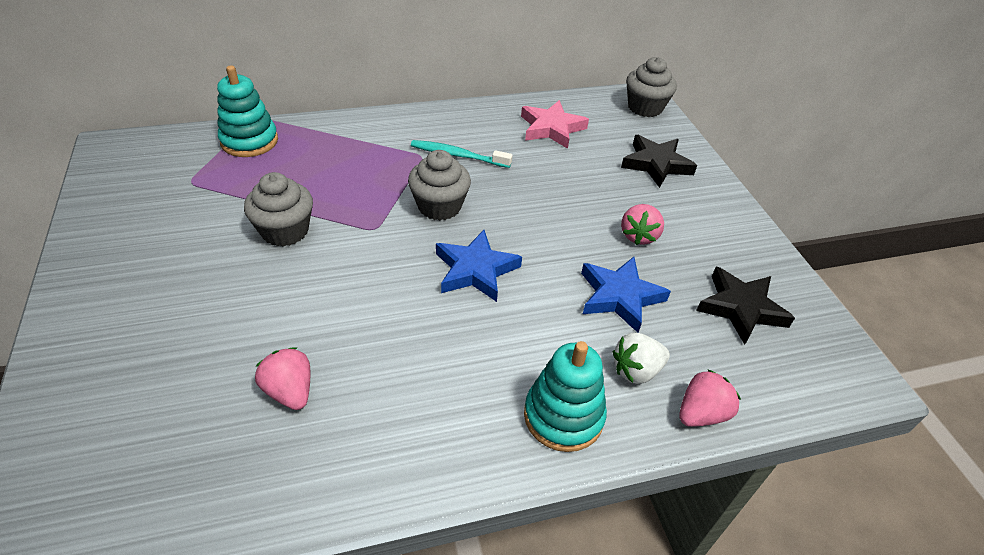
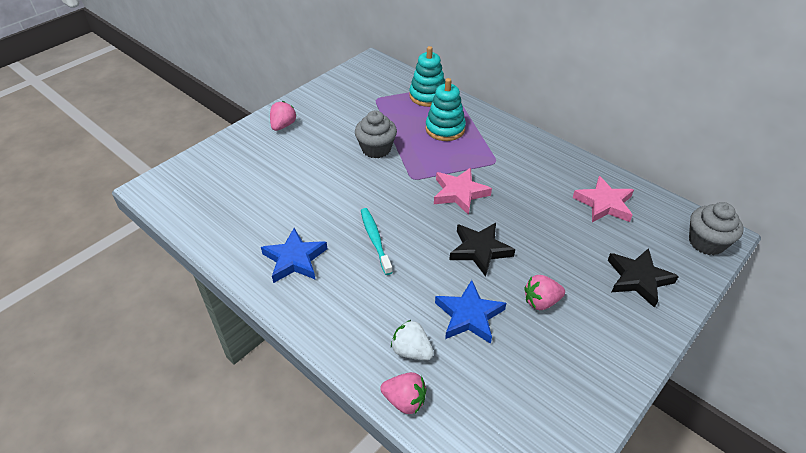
camera: 60 degrees right, 0 degrees up
(290, 391) = (279, 213): pink strawberry -> pink strawberry (283, 125)
(439, 206) = (459, 193): grey cupcake -> pink star
(458, 155) = (516, 176): turquoise toothbrush -> turquoise toothbrush (375, 240)
(475, 270) = (423, 236): blue star -> blue star (294, 259)
(563, 416) = (347, 329): turquoise stacking toy -> turquoise stacking toy (445, 129)
(741, 308) = (527, 392): black star -> black star (480, 250)

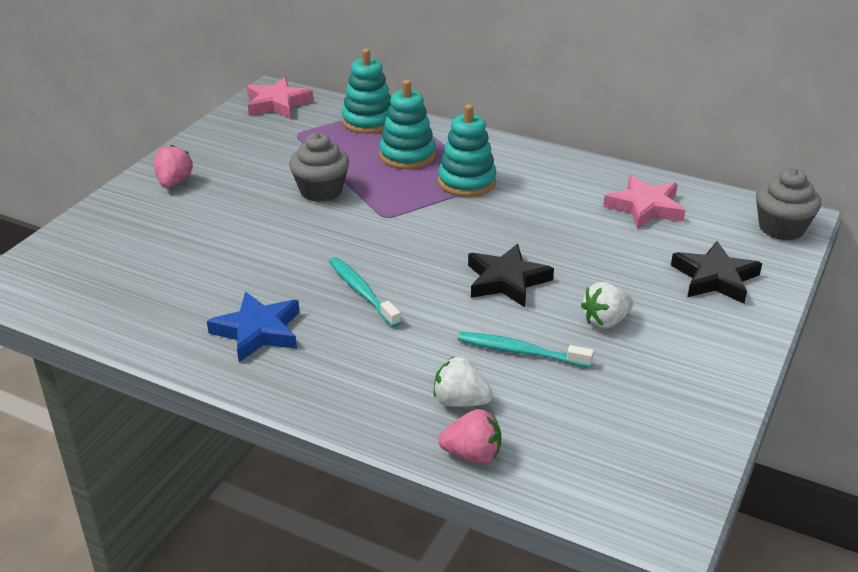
camera: 15 degrees left, 10 degrees down
(459, 193) = (455, 223): pink star -> pink star (277, 103)
(469, 315) = (520, 351): blue star -> turquoise toothbrush
(479, 158) = (467, 182): none -> turquoise stacking toy
(541, 301) = (605, 321): pink strawberry -> white strawberry

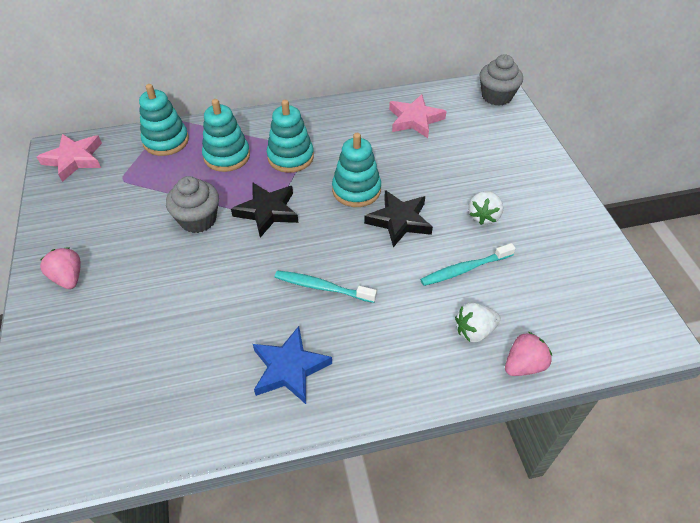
camera: 40 degrees left, 15 degrees up
(496, 236) = (356, 190): none -> turquoise stacking toy
(715, 278) = (503, 150): black star -> black star (267, 211)

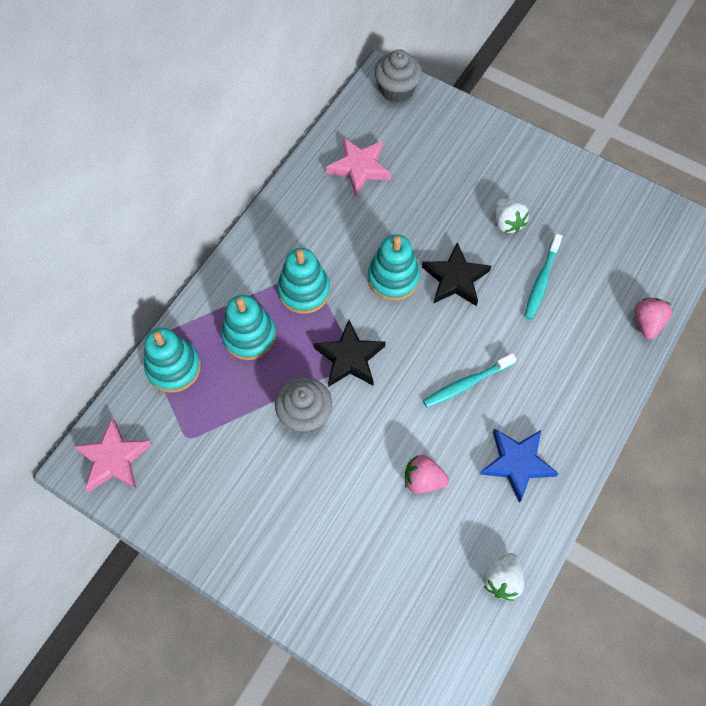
camera: 45 degrees left, 15 degrees up
(68, 278) = (271, 556): pink strawberry -> pink strawberry (423, 480)
(474, 331) = (596, 325): white strawberry -> white strawberry (502, 580)

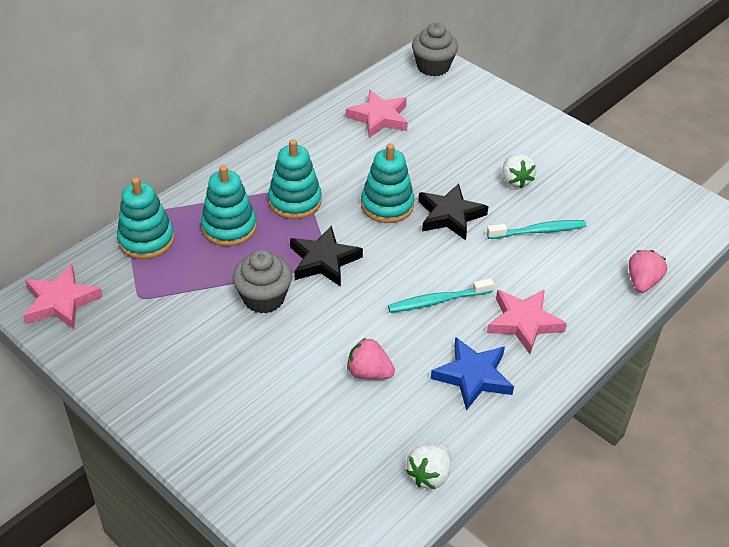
camera: 10 degrees right, 20 degrees down
(541, 281) = (538, 231): turquoise toothbrush -> turquoise toothbrush turned 135 degrees counterclockwise
(549, 392) = (524, 322): none -> pink star

